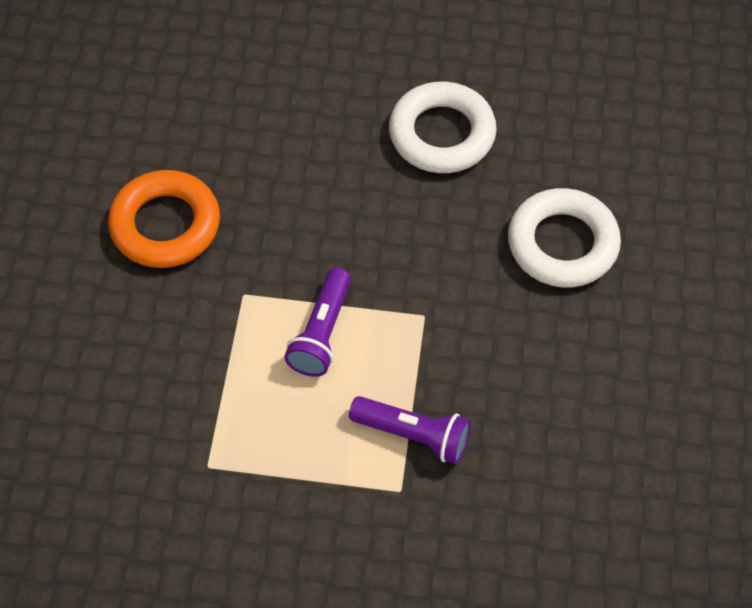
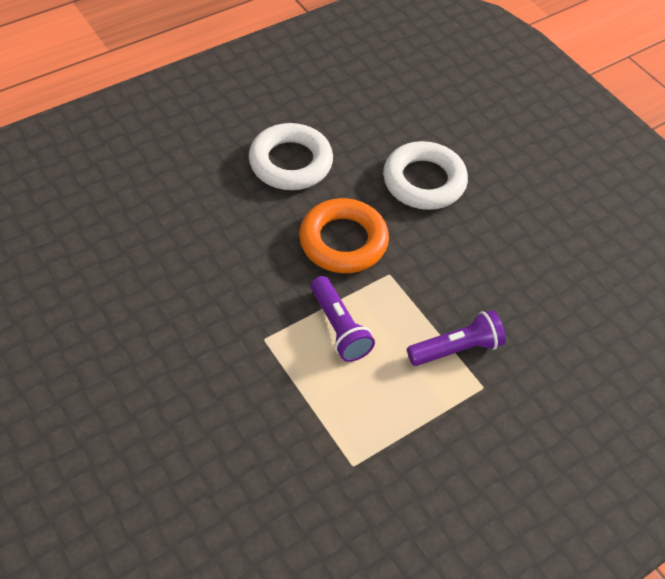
camera: 45 degrees left, 5 degrees down
(165, 225) = (165, 331): orange ring -> orange ring (343, 241)

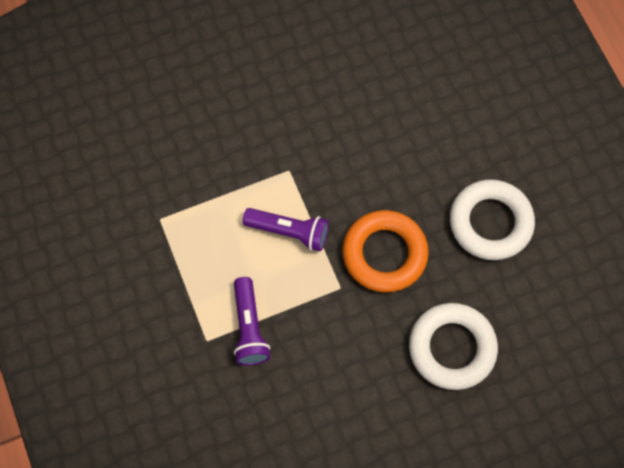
camera: 105 degrees right, 15 degrees up
(339, 327) = (289, 232): purple flashlight -> purple flashlight turned 150 degrees counterclockwise

